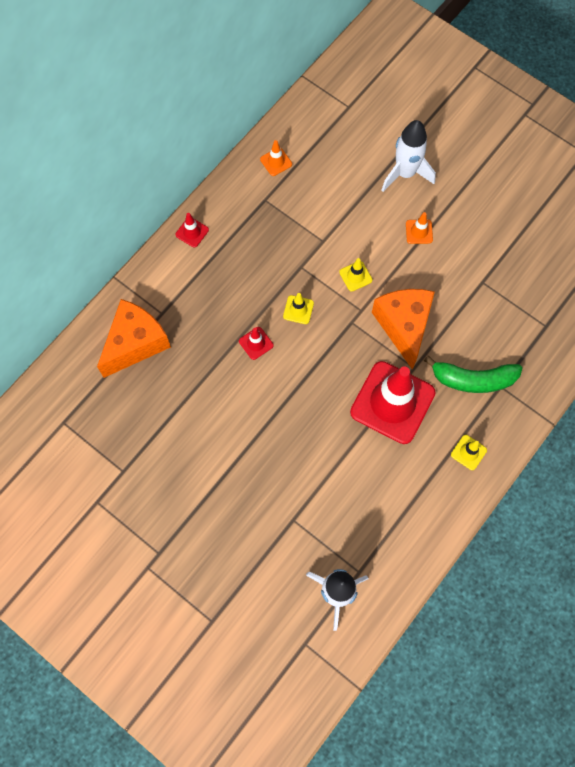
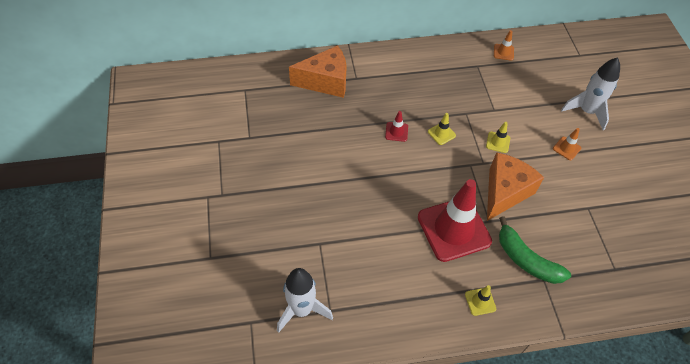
camera: 40 degrees right, 15 degrees down
(192, 232) = (415, 52): red traffic cone -> none

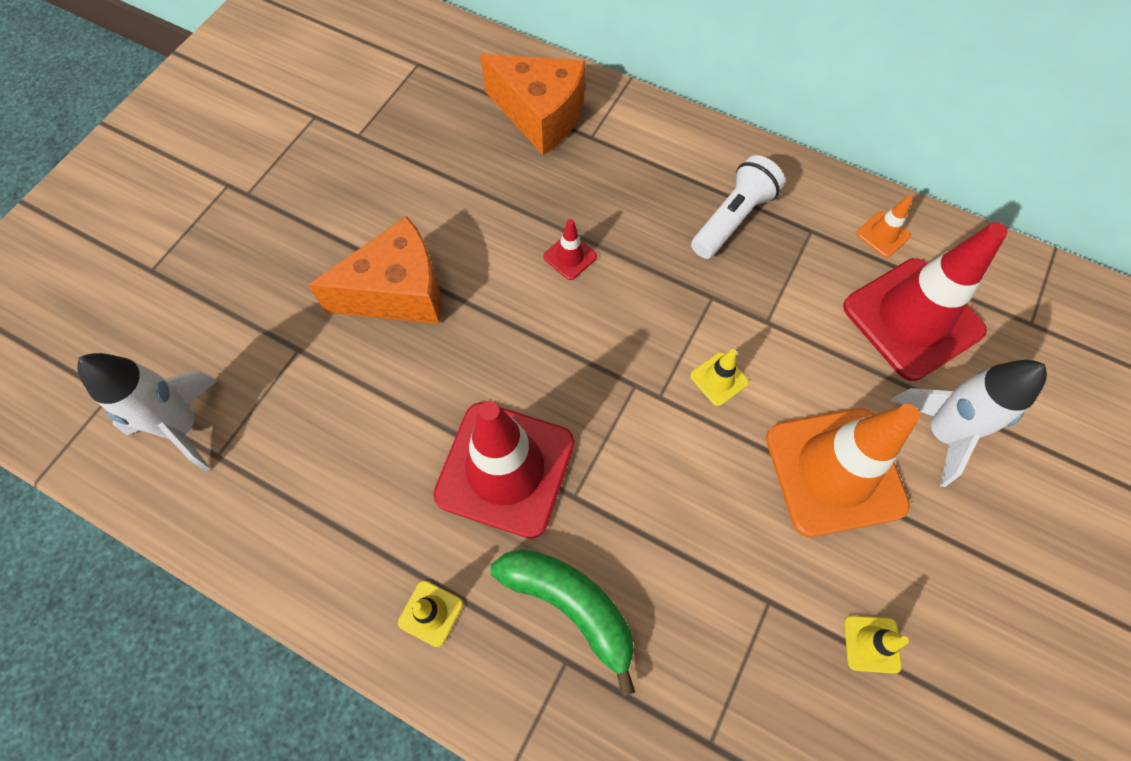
camera: 40 degrees right, 10 degrees up
(441, 133) = (638, 304): yellow traffic cone -> yellow traffic cone (871, 644)
(444, 78) = (732, 219): none -> white flashlight
(504, 192) = (647, 469): orange cheese -> orange cheese (398, 292)
(526, 260) = (570, 605): green banana -> green banana turned 135 degrees clockwise
(541, 77) = (912, 319): none -> red traffic cone
(566, 148) = (834, 471): orange traffic cone -> orange traffic cone, size x2.46

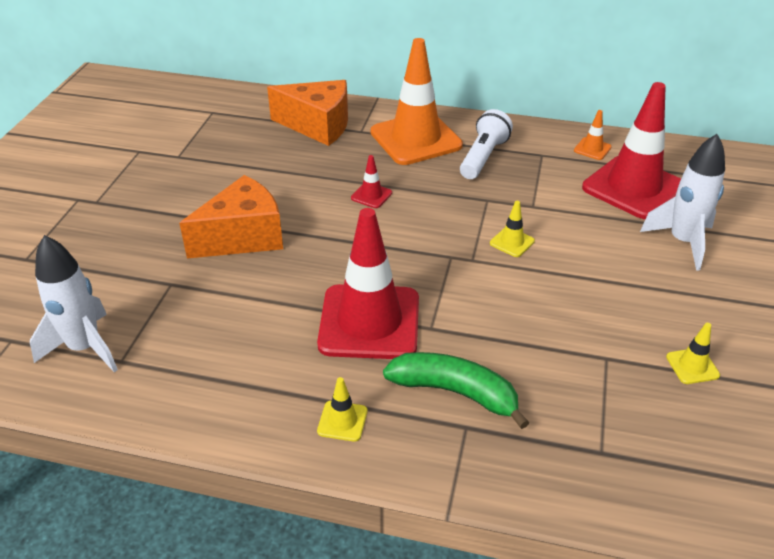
camera: 15 degrees left, 25 degrees down
(834, 471) = (619, 276): orange traffic cone -> orange traffic cone (416, 139)

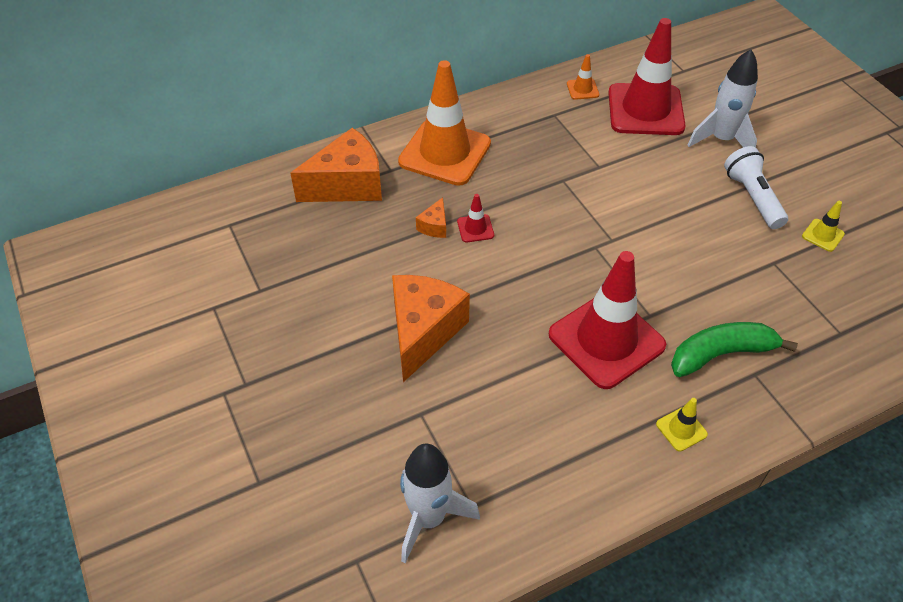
camera: 40 degrees left, 10 degrees up
(343, 179) = (434, 226): none -> orange cheese
(483, 157) = (516, 141): white flashlight -> white flashlight (752, 197)
(512, 242) = (621, 208): yellow traffic cone -> none

